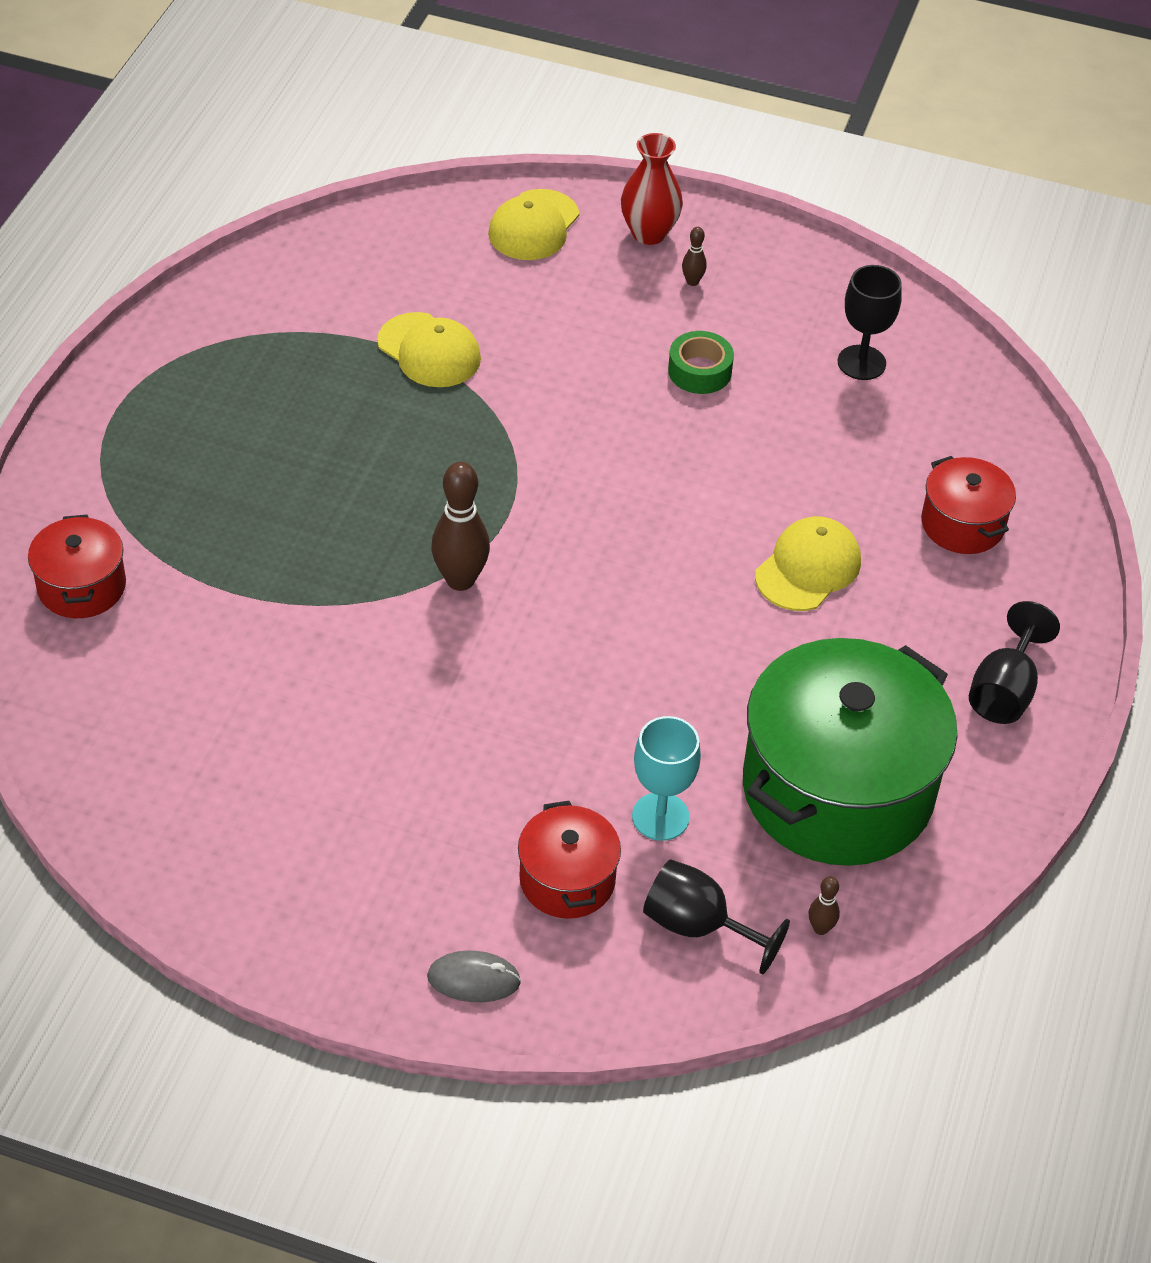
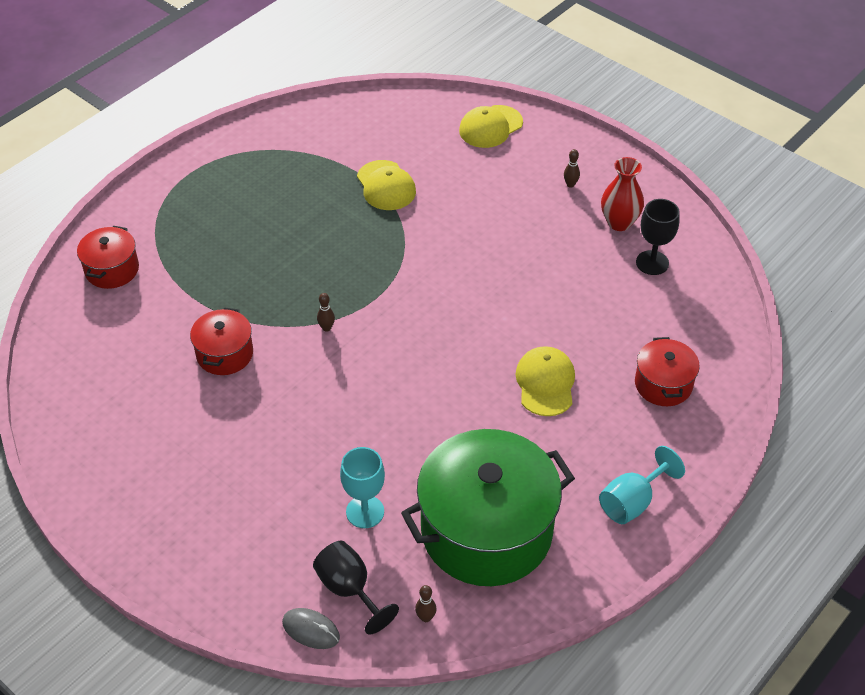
camera: 25 degrees right, 0 degrees up
(460, 580) = (326, 328): brown bowling pin -> brown bowling pin, size x0.48
(473, 979) = (196, 575): grey mouse -> grey mouse (311, 630)
(567, 879) = (286, 532): red pot -> red pot (225, 354)
(649, 233) = (559, 148): red vase -> red vase (619, 222)
(699, 371) = (544, 241): green tape -> none
(808, 568) = (545, 383): yellow cap -> yellow cap turned 60 degrees counterclockwise
(1004, 690) = (632, 501): black goblet -> turquoise goblet

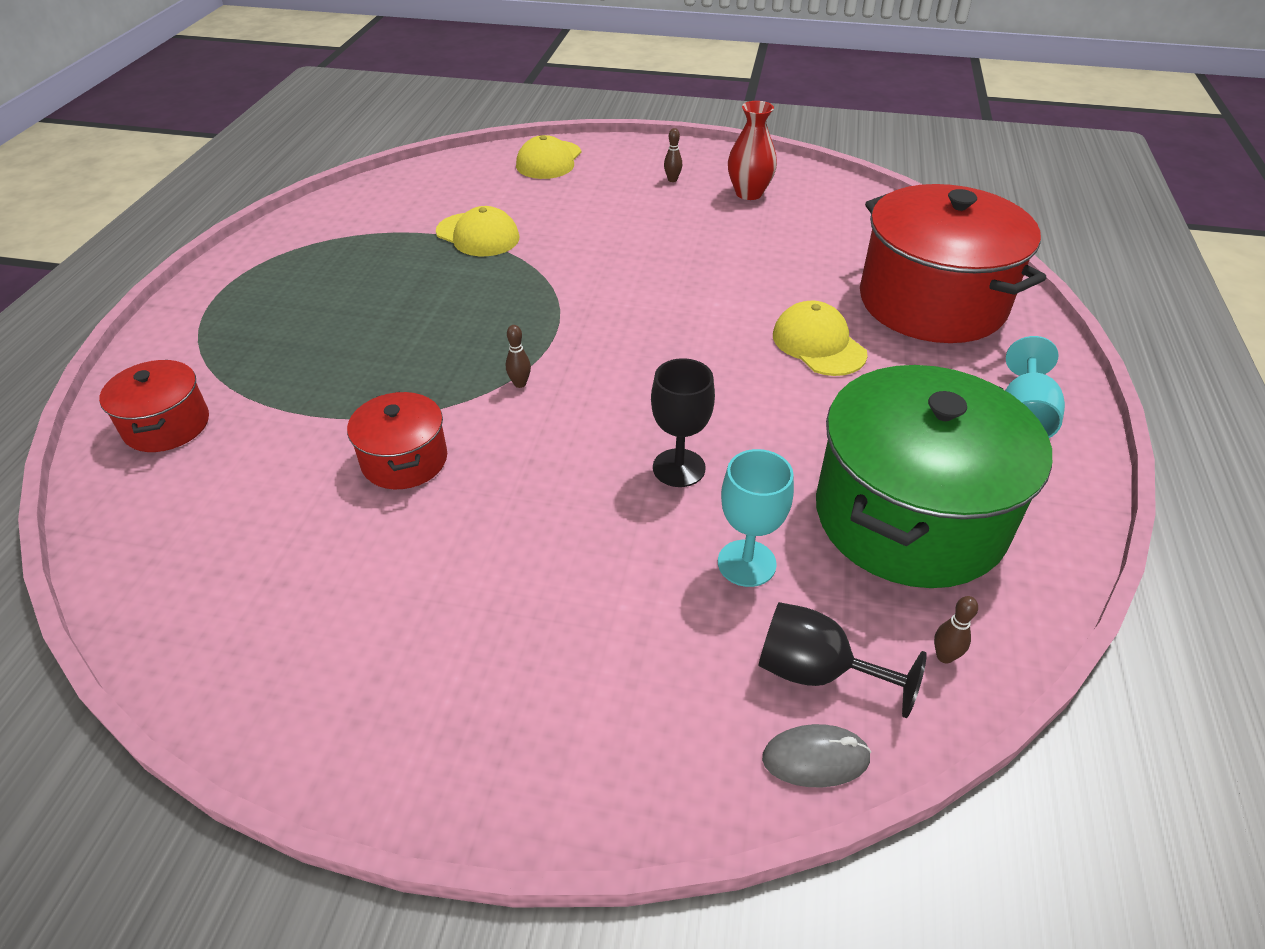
camera: 30 degrees left, 5 degrees down
(652, 263) = (812, 213): black goblet -> black goblet (679, 468)
(663, 384) = (932, 302): red pot -> red pot, size x2.08

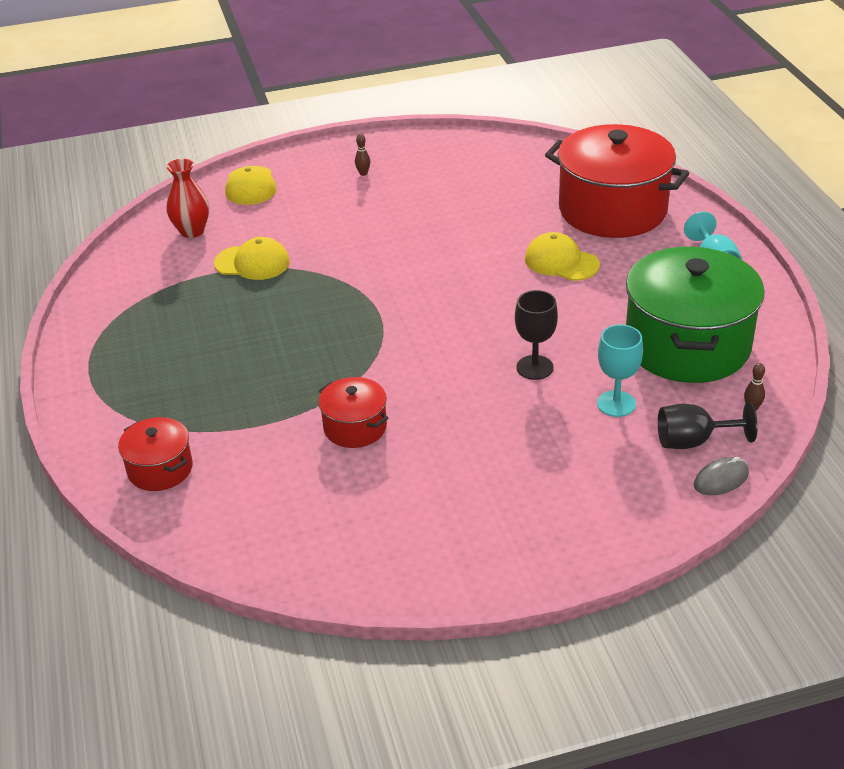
camera: 25 degrees left, 5 degrees down
(520, 384) = (386, 354): brown bowling pin -> none
(749, 193) = (430, 167): red vase -> red vase (192, 231)

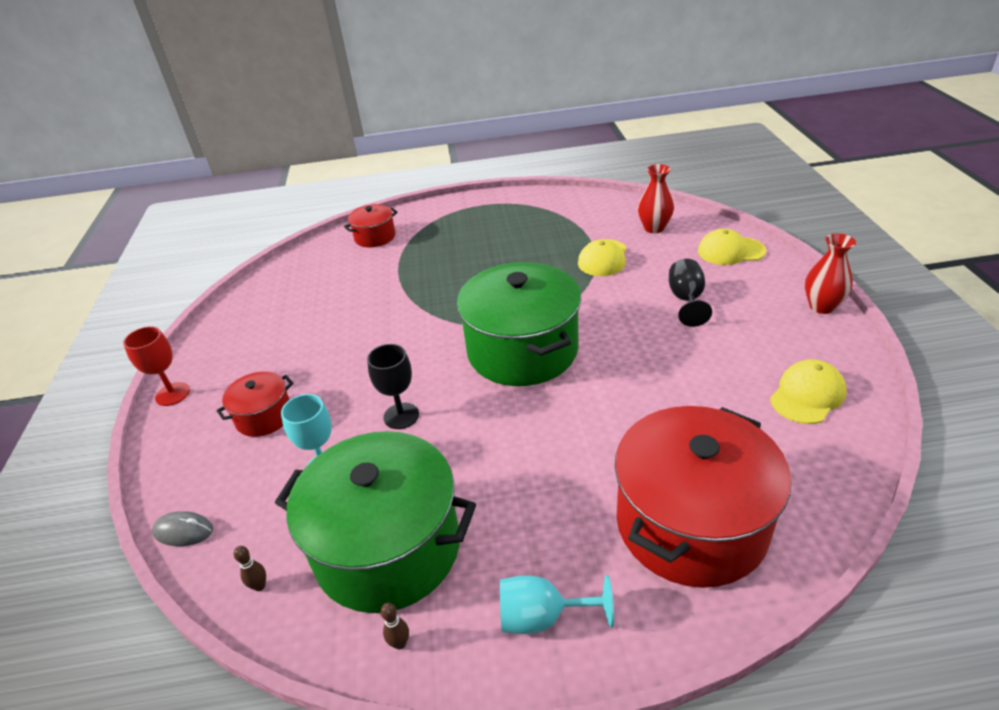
camera: 100 degrees right, 0 degrees up
(350, 146) = (822, 306): none -> red vase
(355, 427) = (373, 312): red pot -> red pot (264, 416)
(363, 173) = (763, 315): brown bowling pin -> brown bowling pin (400, 643)
(424, 303) = (522, 350): none -> green pot
(535, 574) = (172, 394): none -> red goblet
(561, 262) = (575, 456): yellow cap -> yellow cap (807, 395)
(693, 441) = (243, 520): black goblet -> black goblet (686, 300)
(721, 479) = (183, 531): grey mouse -> grey mouse turned 60 degrees counterclockwise

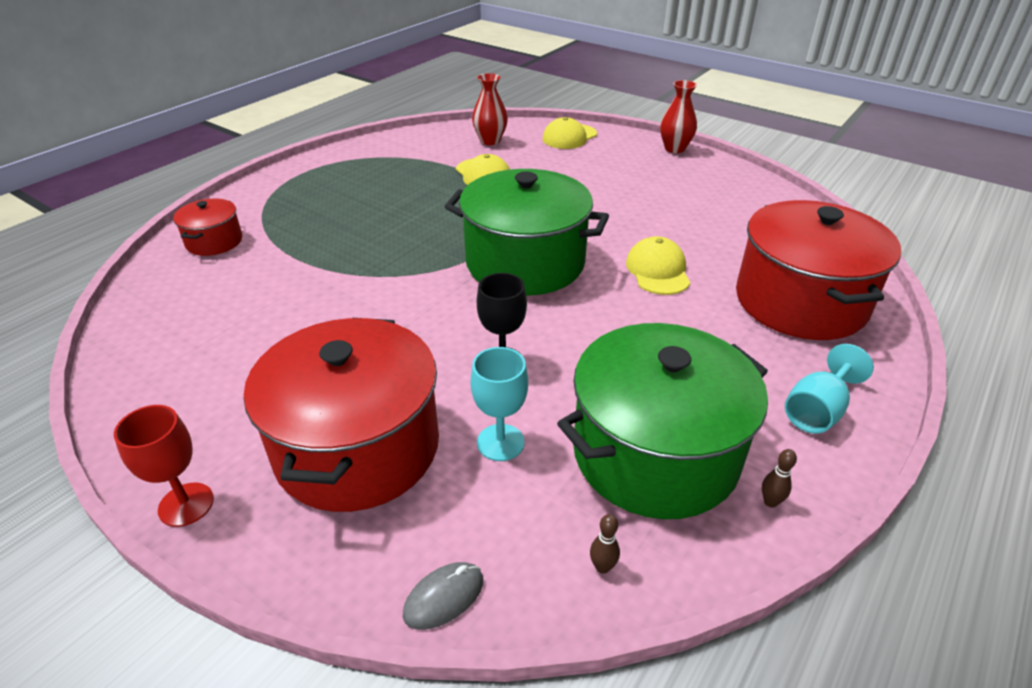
camera: 50 degrees left, 0 degrees up
(264, 416) = (357, 447): red pot -> red pot, size x2.08
(686, 300) = (589, 178): black goblet -> none
(807, 395) = (743, 200): yellow cap -> yellow cap (658, 270)

